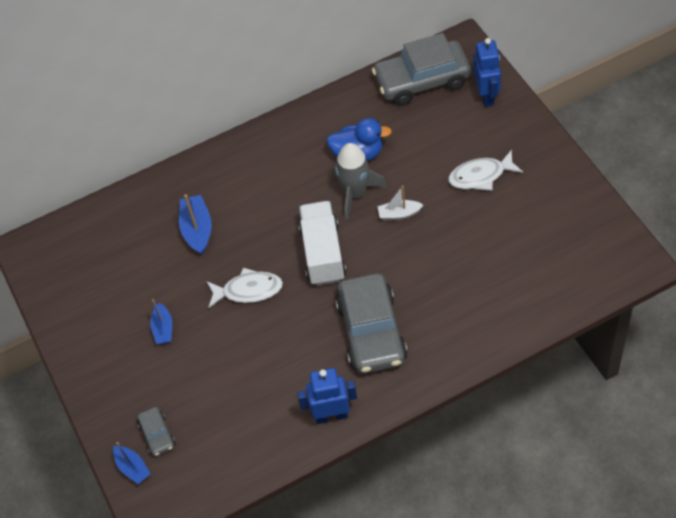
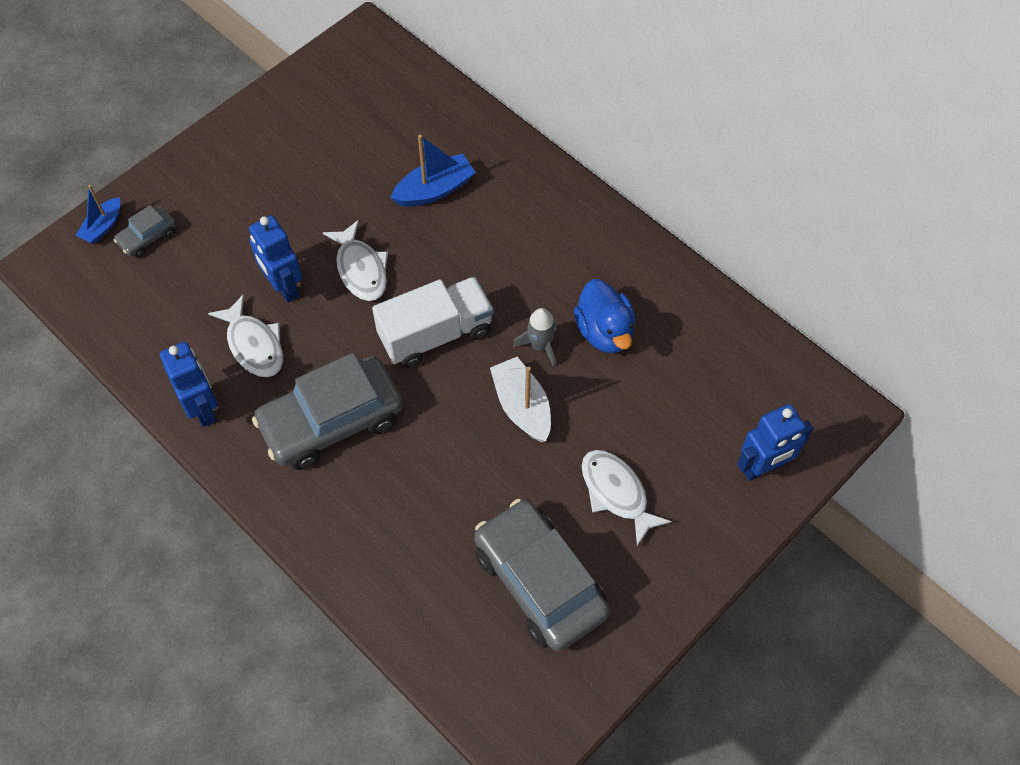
camera: 65 degrees right, 5 degrees up
(163, 329) = (287, 199): blue boat -> none
(244, 344) = (284, 287): none -> blue robot
(288, 372) = (254, 345): none -> white fish
(355, 193) = (540, 346): grey rocket -> grey rocket, size x0.63
(399, 214) = (522, 406): white boat -> white boat, size x1.53
(422, 81) = (759, 377): grey car -> grey car (539, 582)

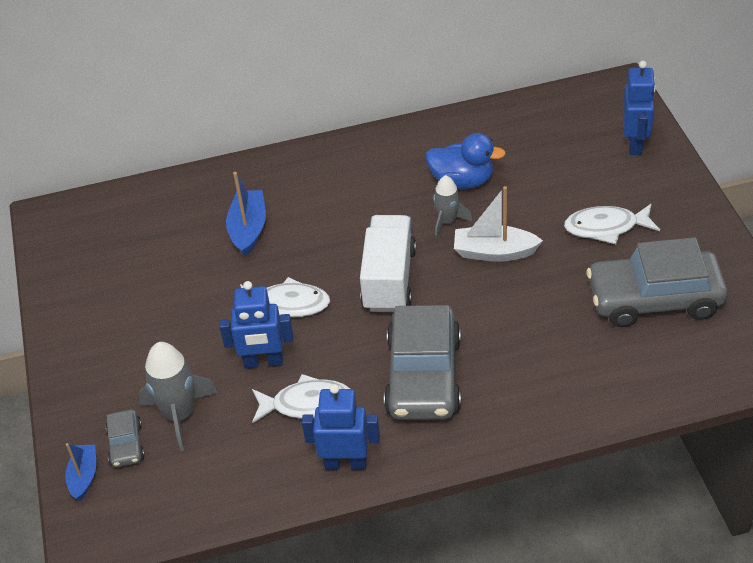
camera: 55 degrees left, 15 degrees down
(103, 227) = (84, 476): blue boat -> blue boat turned 150 degrees counterclockwise
(196, 257) = (180, 415): none -> grey rocket

